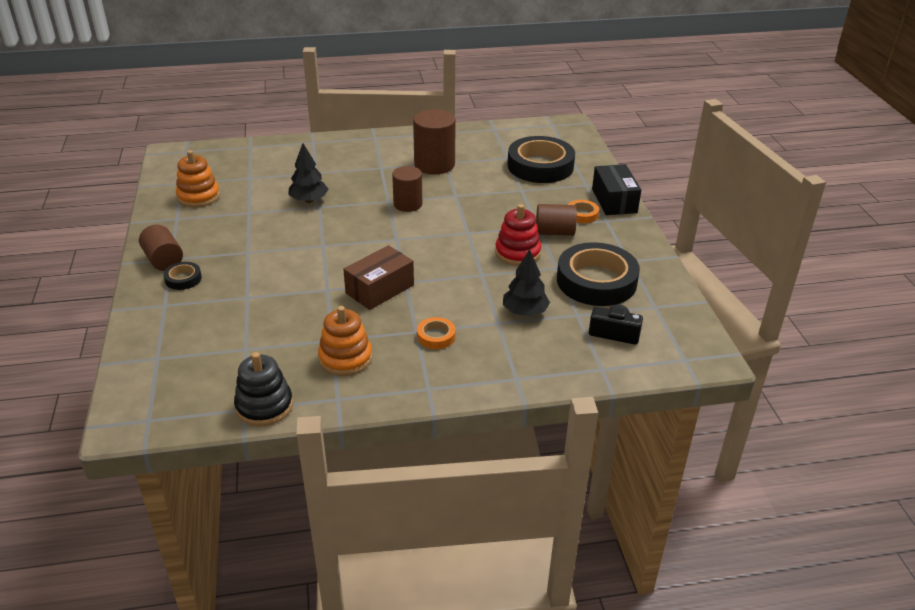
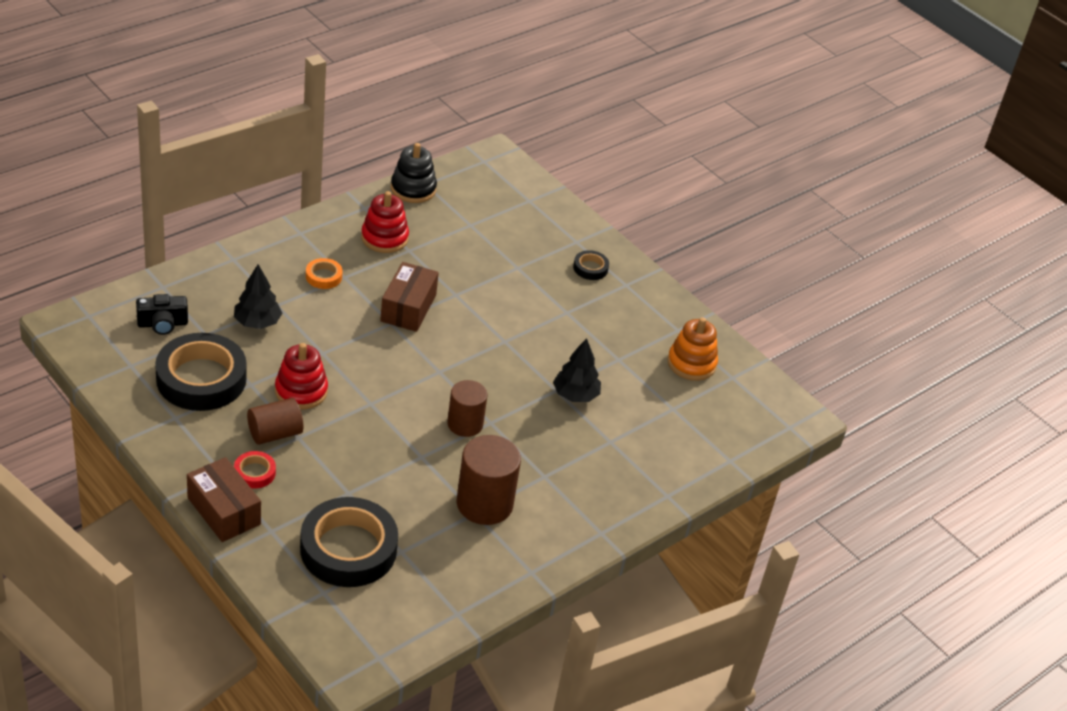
camera: 145 degrees right, 5 degrees up
(164, 260) = (630, 281): brown cylinder -> none
(345, 358) = (384, 238): orange stacking toy -> red stacking toy
(582, 214) = (254, 473): orange tape -> red tape
(614, 200) = (224, 511): black box -> brown box

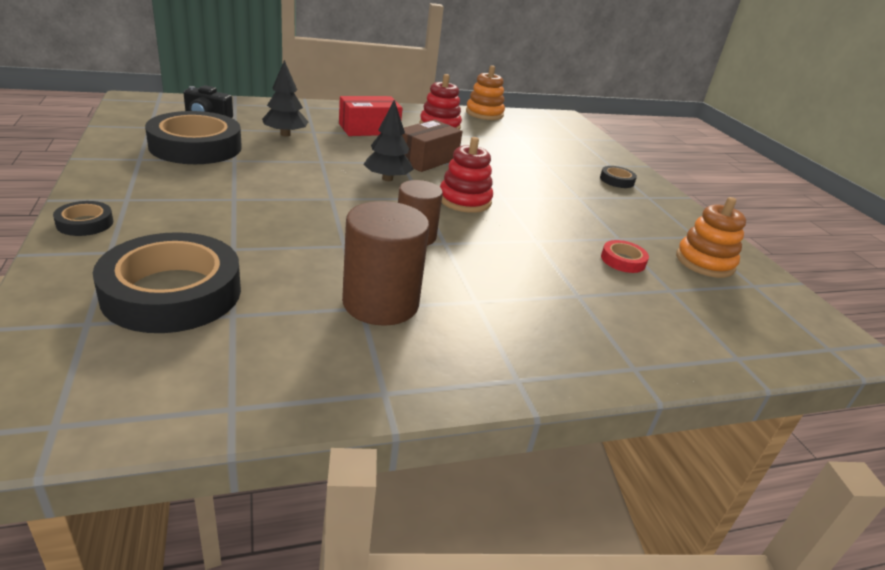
camera: 25 degrees right, 10 degrees down
(224, 511) = (85, 223): brown box -> black tape
(254, 473) = (157, 208): red tape -> red tape (623, 260)
(275, 433) = (214, 190): brown cylinder -> none
(301, 391) = (274, 174): red stacking toy -> red stacking toy (464, 200)
(323, 276) = (369, 129): orange tape -> red box
(413, 189) = (484, 113): black stacking toy -> orange stacking toy
(575, 395) = (555, 249): black tree -> black tree (387, 179)

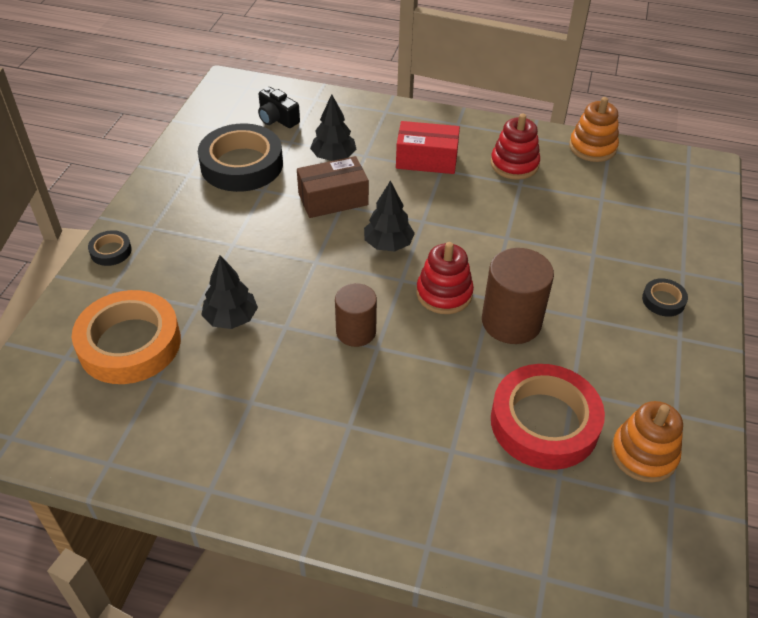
camera: 35 degrees right, 15 degrees up
(172, 292) = (129, 343): black tape -> orange tape
(281, 250) = (231, 318): none -> black tree
(380, 303) = (268, 402): brown cylinder -> brown cylinder (511, 321)
(426, 159) = (453, 220): brown box -> brown box (333, 199)
(623, 260) = (544, 422): red tape -> red tape, size x2.26

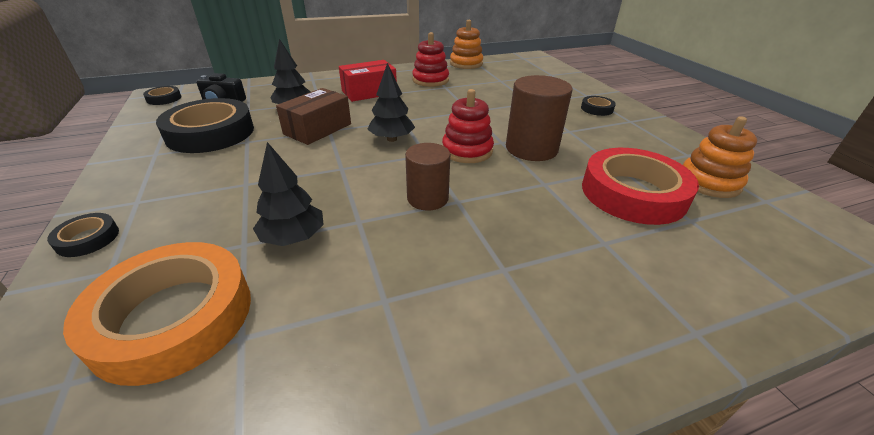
camera: 35 degrees left, 10 degrees down
(230, 92) = (164, 98): none -> black tape

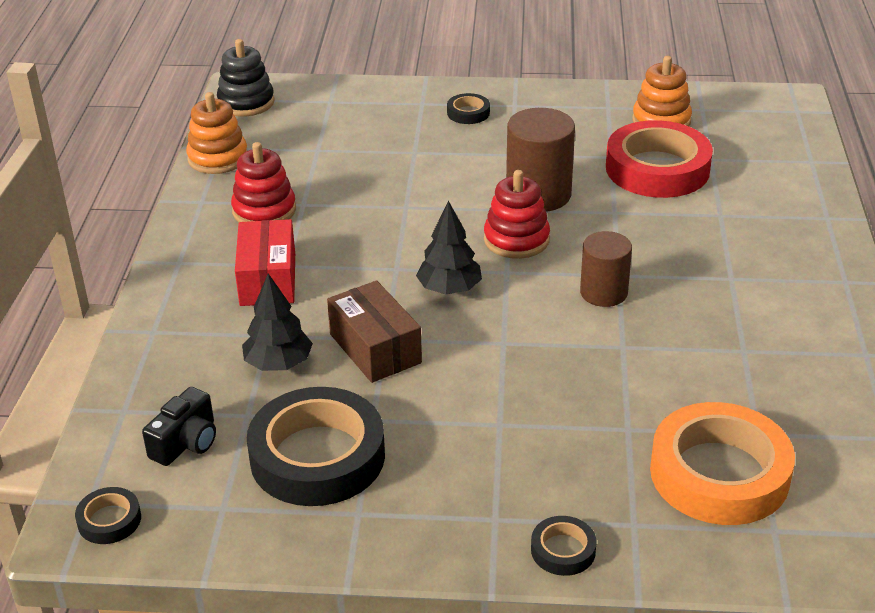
camera: 65 degrees left, 0 degrees up
(293, 238) = (632, 393): black tree -> none
(522, 59) = (246, 102): none -> black stacking toy

